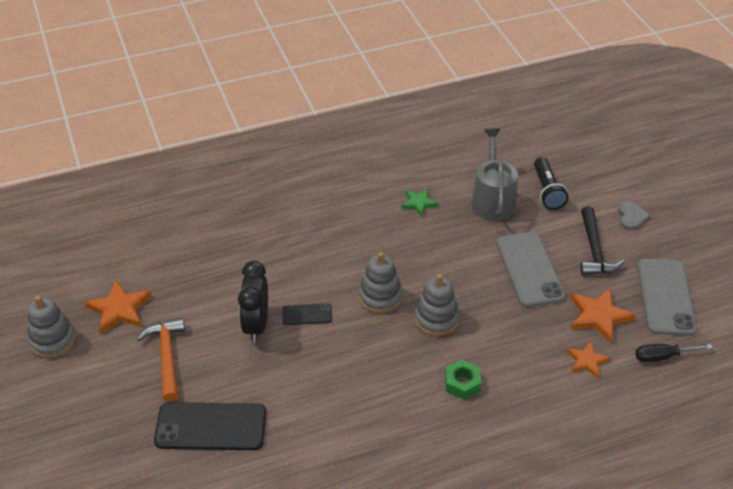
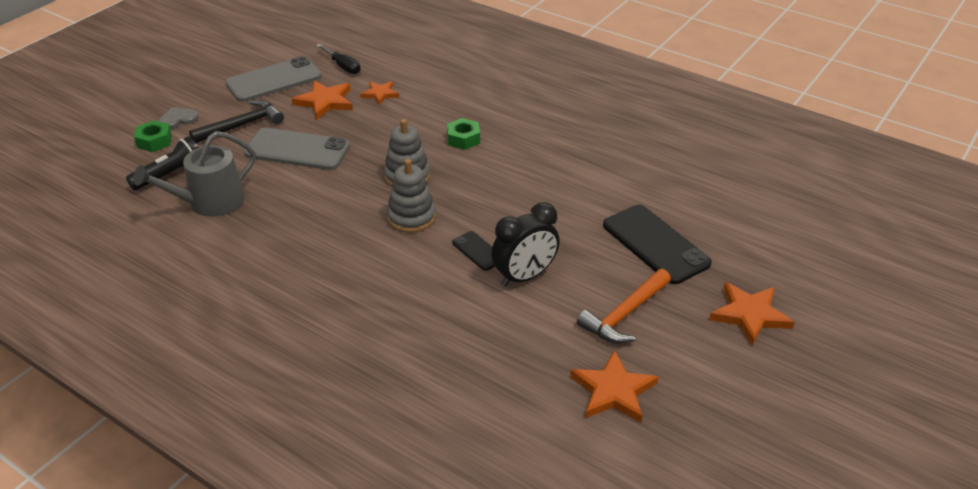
camera: 125 degrees left, 5 degrees down
(52, 340) = (707, 418): grey stacking toy -> none
(90, 430) = (749, 315): none -> orange star
(419, 203) = (252, 248): green star -> none
(529, 269) = (297, 150): grey phone -> grey phone turned 60 degrees clockwise
(604, 196) = (154, 141): none -> green nut

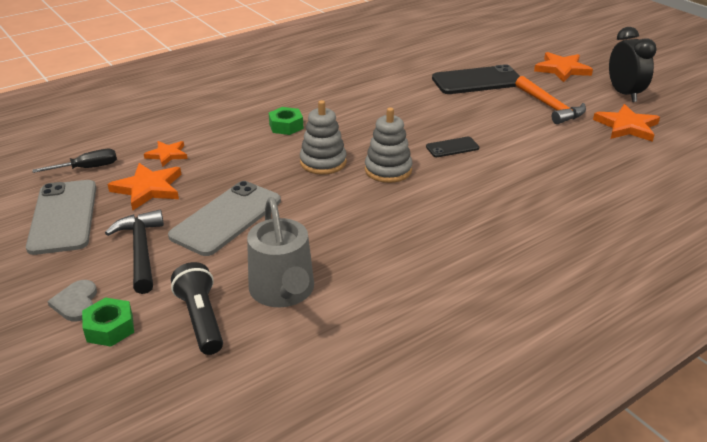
camera: 70 degrees left, 5 degrees down
(524, 276) = (493, 134): black clock -> black clock (624, 94)

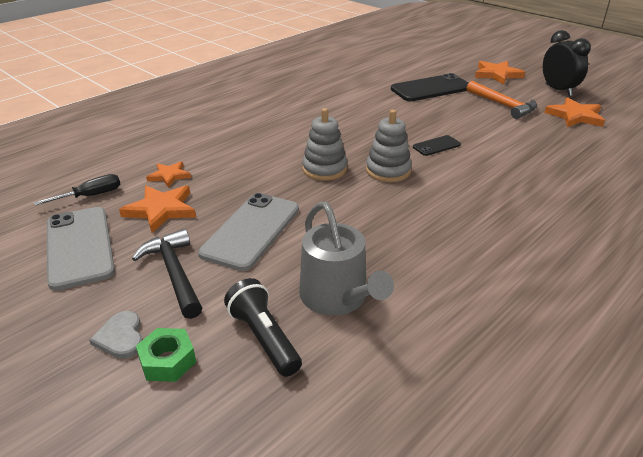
camera: 10 degrees left, 0 degrees up
(286, 126) = (276, 140): green nut -> none

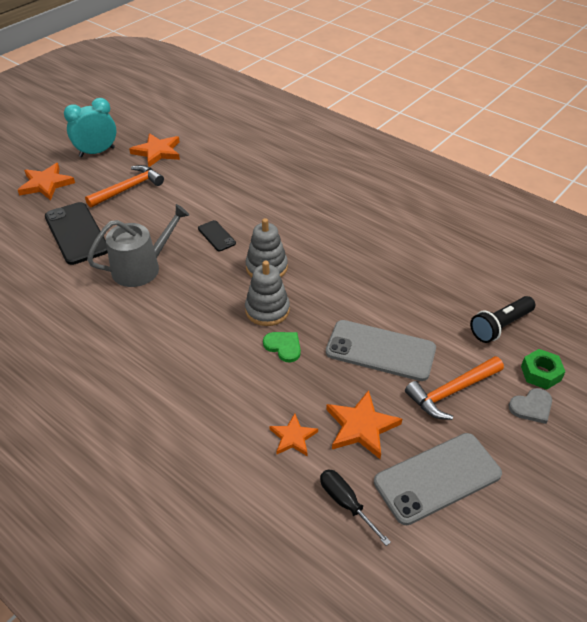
camera: 95 degrees left, 10 degrees up
(174, 273) = (452, 392): black hammer -> orange hammer
(274, 176) = (283, 346): none -> green heart
(337, 298) = (448, 292): grey watering can -> grey watering can (142, 268)
(558, 90) = (97, 152): black clock -> turquoise clock

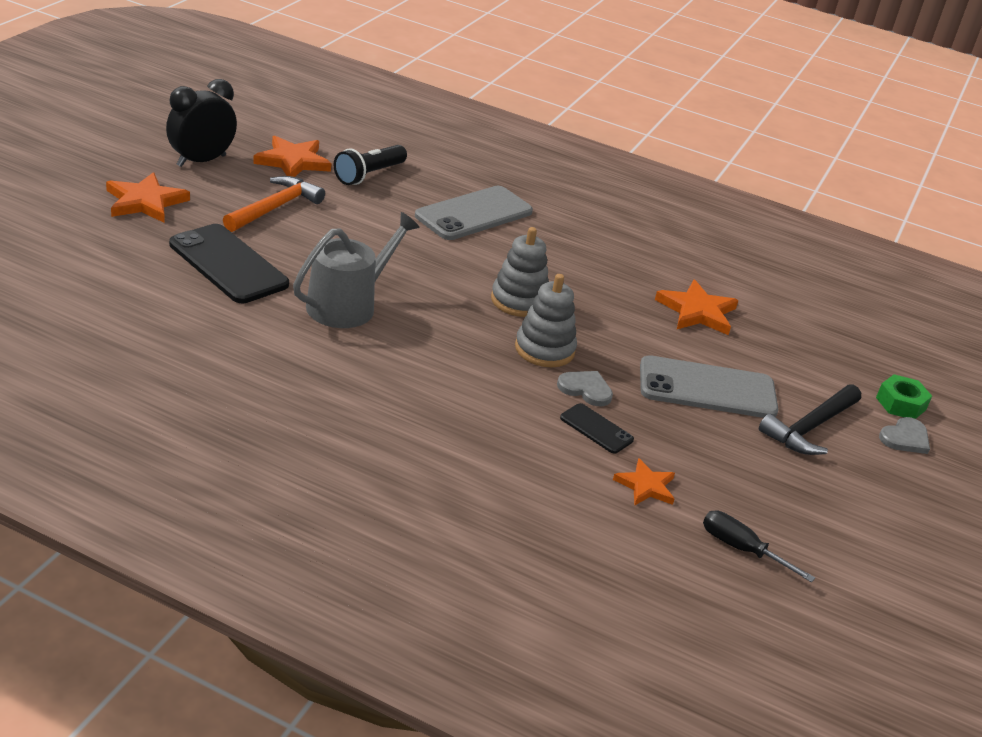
camera: 20 degrees left, 10 degrees down
(97, 152) = (201, 161): turquoise clock -> black clock
(216, 236) = (432, 265): black phone -> black phone (596, 429)
(283, 346) = (585, 389): green heart -> grey heart
(361, 427) = (722, 470): orange star -> orange star (697, 312)
(437, 478) = (833, 515): grey phone -> grey phone (474, 214)
(452, 392) = (810, 428): orange hammer -> black hammer
(500, 326) = (835, 357): black flashlight -> black flashlight (369, 175)

